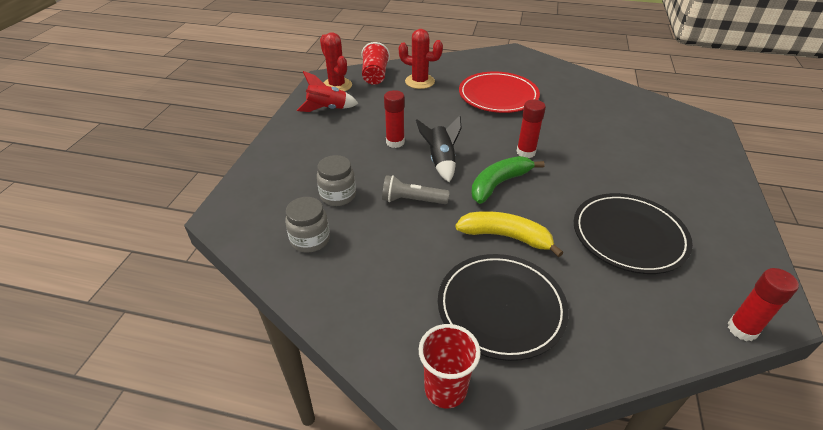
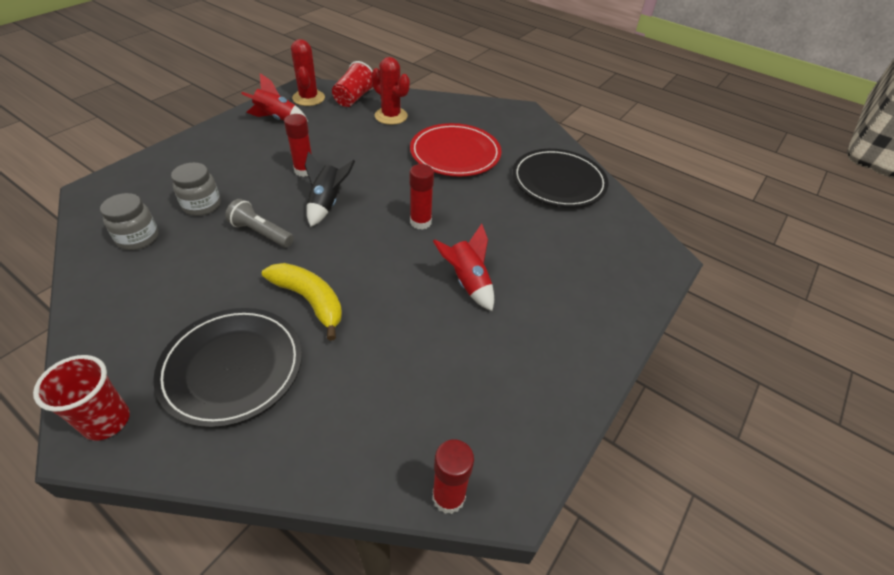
camera: 20 degrees right, 5 degrees up
(499, 184) = (359, 245): green banana -> none
(603, 183) = (467, 282): none -> red rocket
(629, 236) = (434, 348): black plate -> black plate (558, 181)

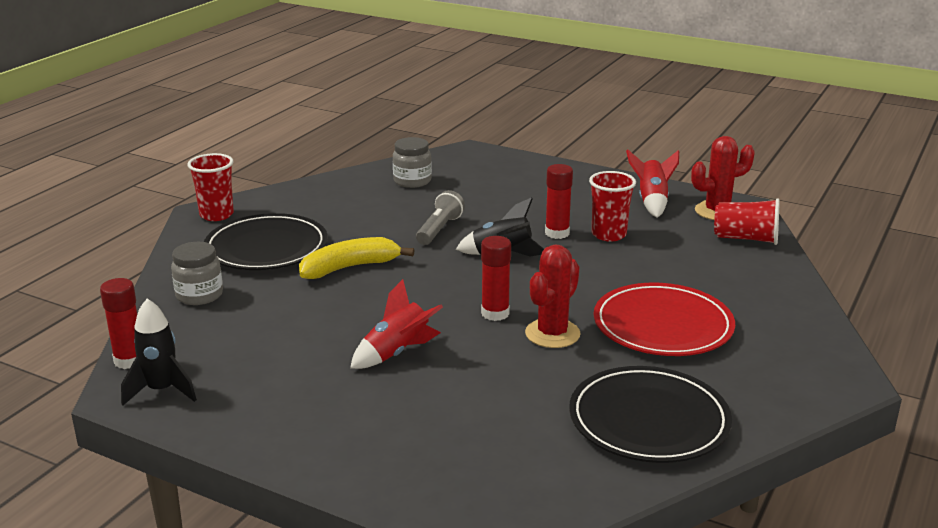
camera: 85 degrees right, 20 degrees down
(202, 205) = (469, 196): grey jar -> grey jar (199, 295)
(309, 300) = (350, 267): yellow banana -> yellow banana turned 150 degrees counterclockwise
(320, 148) = (609, 234): none -> red cup
(391, 116) = (722, 269): red cactus -> red cactus (552, 334)
(509, 458) = (162, 391): none -> black rocket

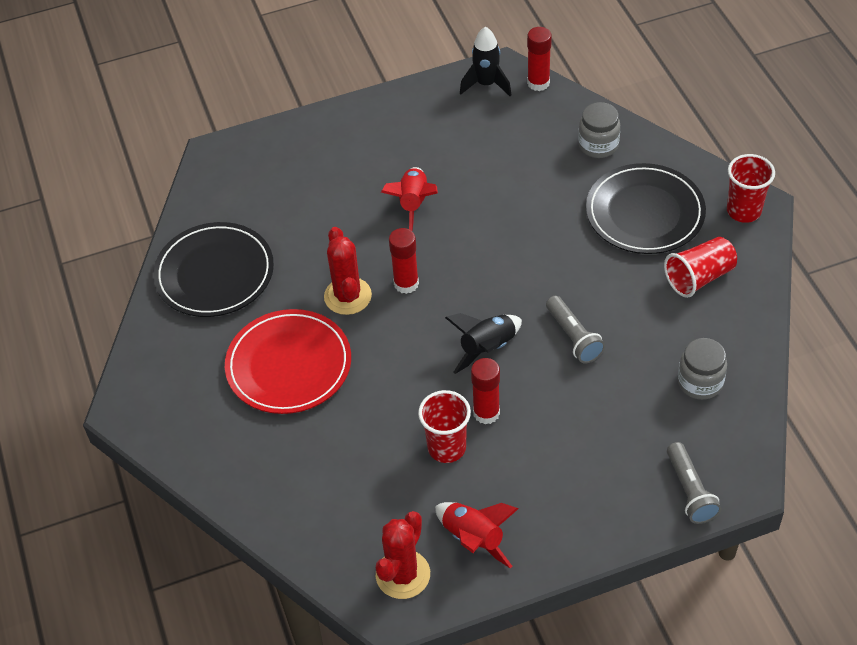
camera: 135 degrees right, 25 degrees up
(350, 267) = (560, 243): yellow banana -> none
(501, 160) = (690, 491): none -> grey flashlight
(746, 239) = (336, 544): red cup -> red cup (699, 277)

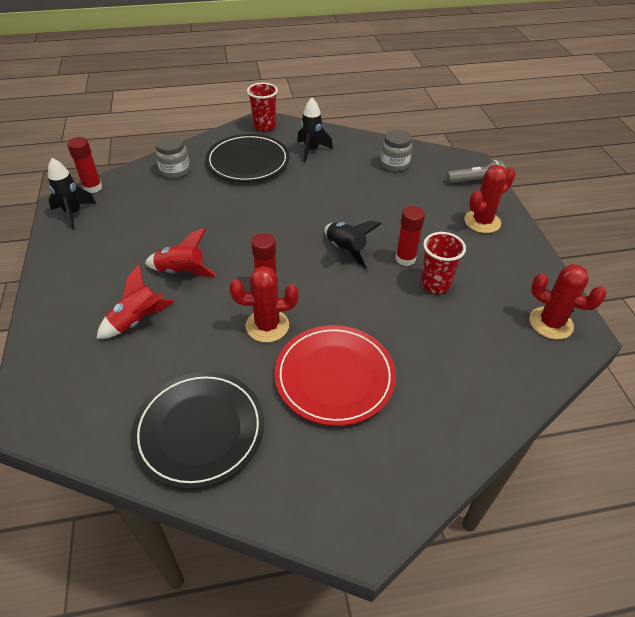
camera: 85 degrees left, 5 degrees down
(473, 539) = (516, 280): red rocket -> red rocket (138, 321)
(573, 337) = (346, 208): grey flashlight -> none
(589, 500) = (482, 222): none -> red cactus
(699, 277) = (311, 150): red cup -> black rocket

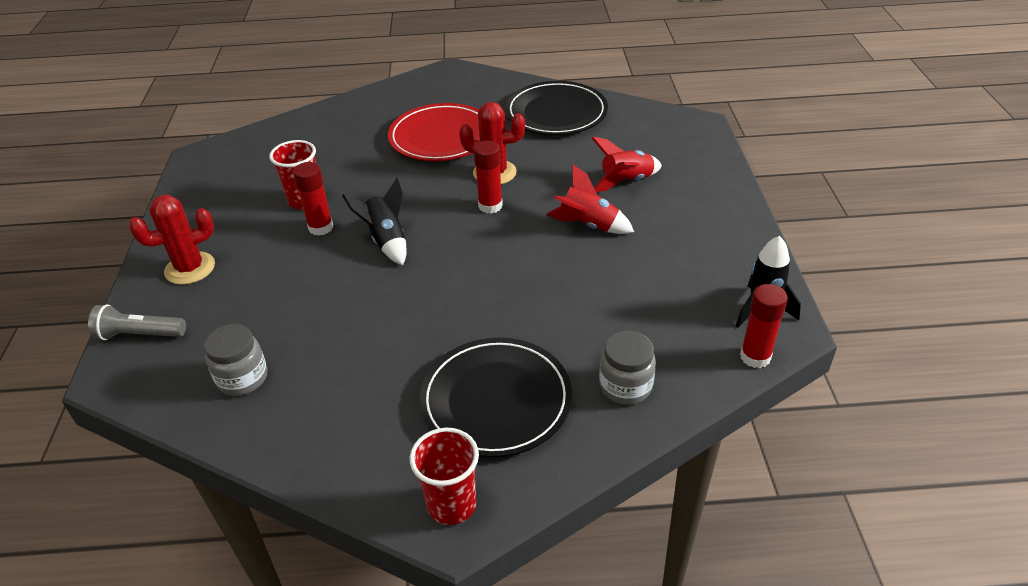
camera: 170 degrees left, 5 degrees down
(311, 150) = (374, 422): black rocket -> none
(550, 323) = (219, 164): red cactus -> none

